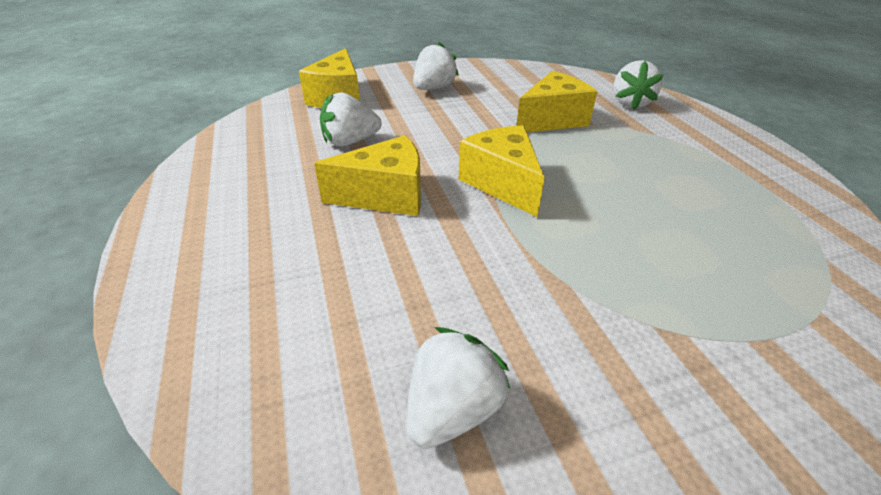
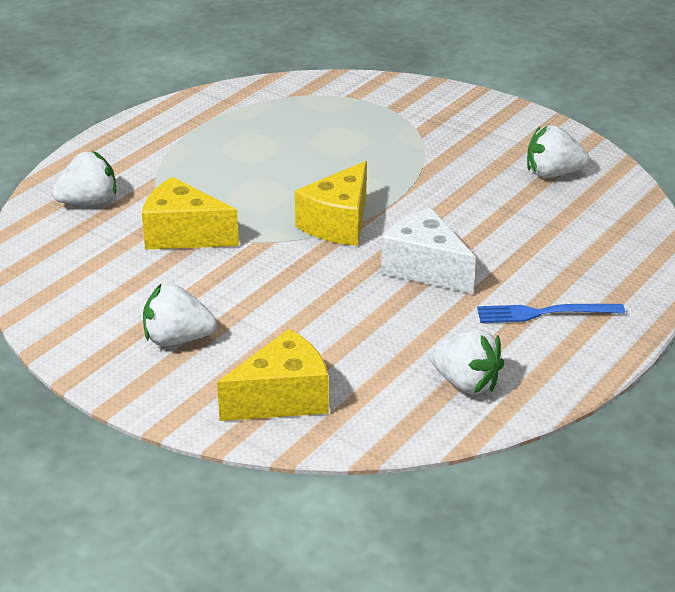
camera: 125 degrees left, 5 degrees down
(243, 225) = (544, 313): none -> blue fork
(350, 142) = (368, 331): white strawberry -> white strawberry (465, 383)
(386, 196) = (425, 268): yellow cheese -> white cheese

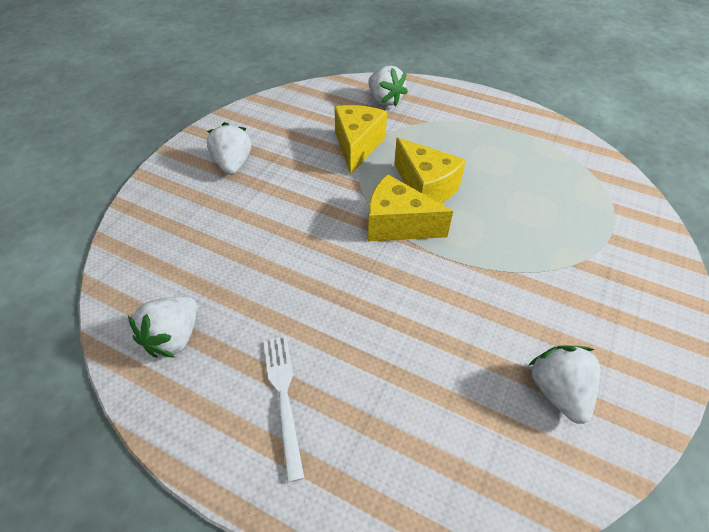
camera: 80 degrees right, 15 degrees up
(282, 398) = (164, 225): yellow cheese -> yellow cheese (425, 187)
(425, 268) = (343, 291): white cheese -> none
(544, 313) = (284, 397): blue fork -> white fork

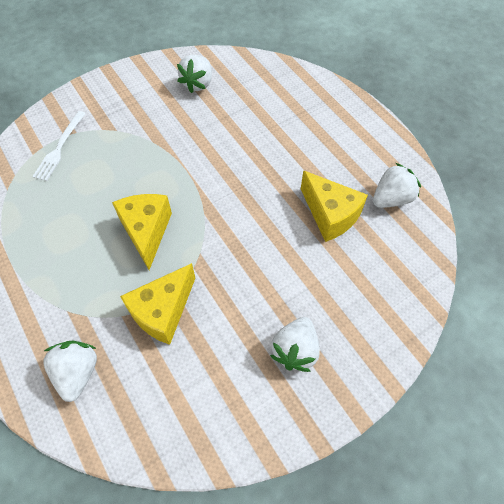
camera: 150 degrees left, 10 degrees up
(284, 397) = (337, 139): white fork -> white fork (60, 148)
(397, 225) = (197, 209): yellow cheese -> yellow cheese (330, 215)

